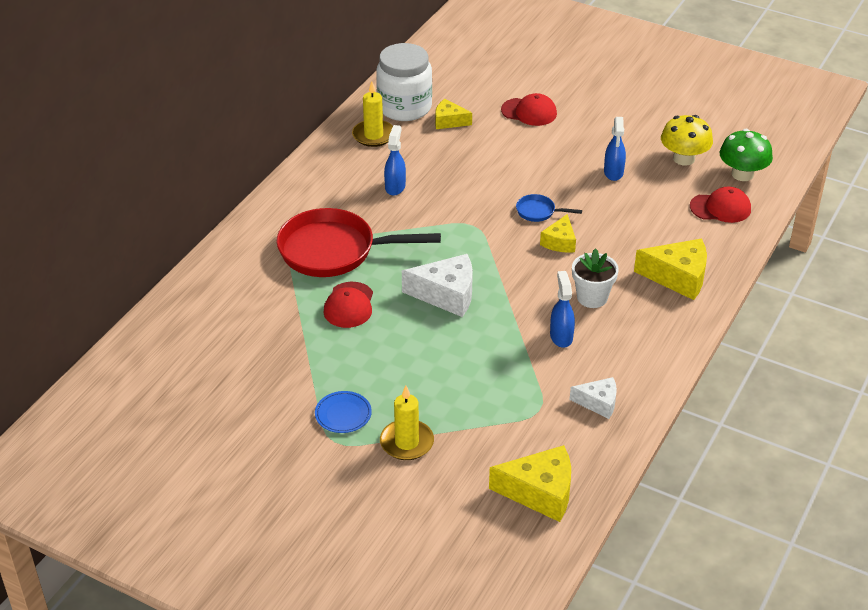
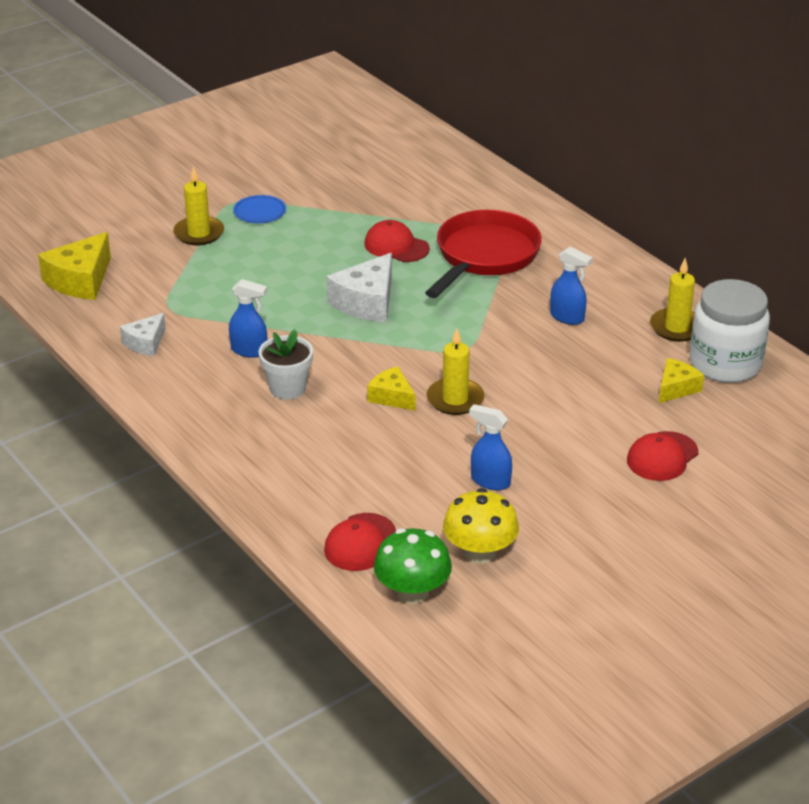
camera: 115 degrees right, 5 degrees down
(538, 212) = (455, 399): blue pan -> yellow candle
(678, 277) = (269, 459): yellow cheese -> none

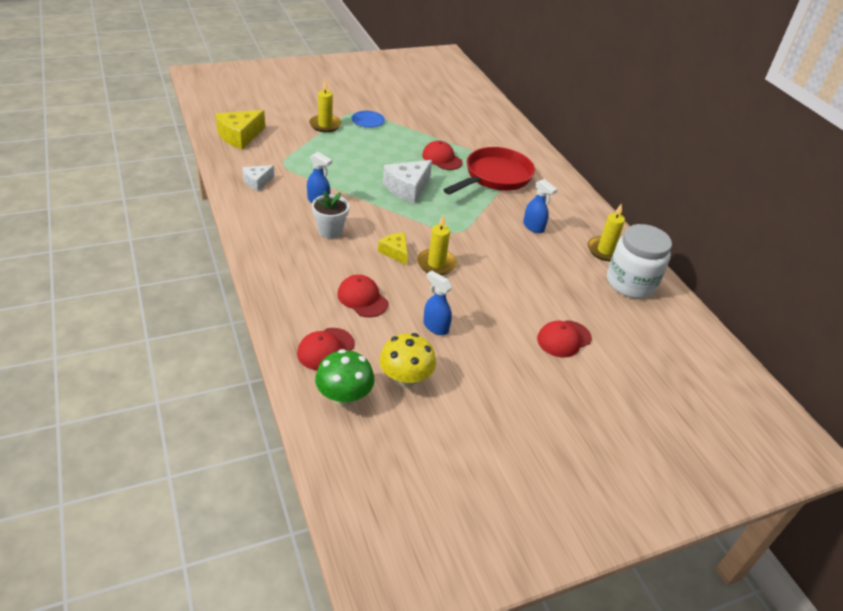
camera: 10 degrees right, 5 degrees up
(377, 468) = (362, 298): none -> red cap
(676, 388) = (591, 292): yellow cheese -> none

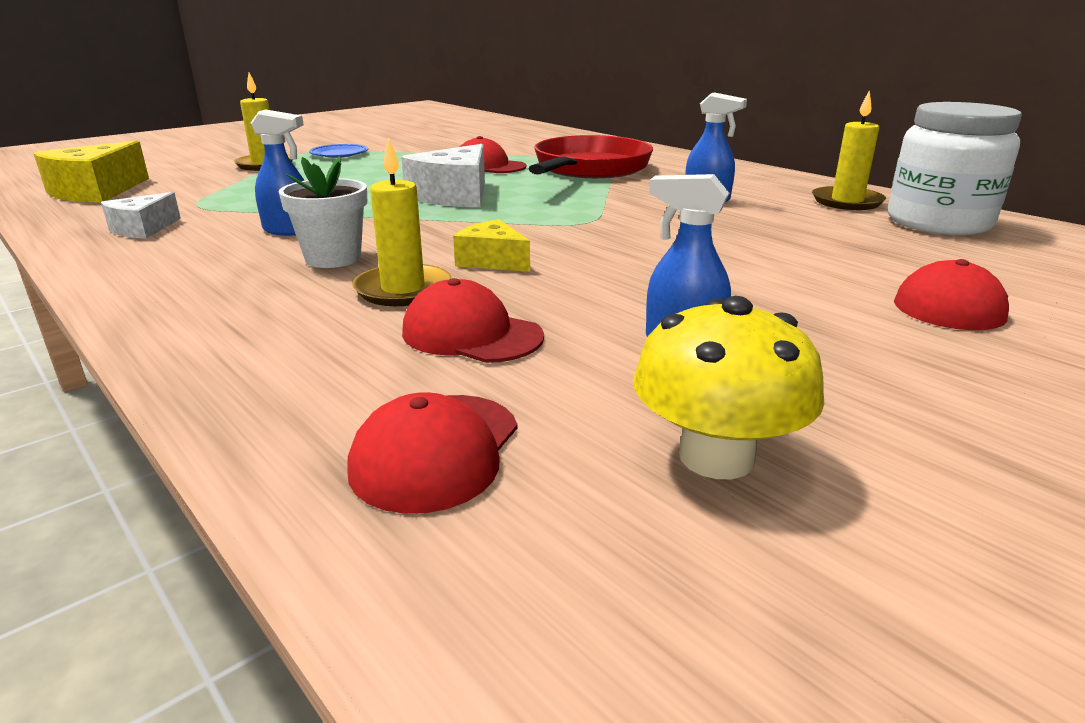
camera: 15 degrees left, 15 degrees down
(344, 396) = (577, 560): green mushroom -> none
(436, 264) = (588, 260): yellow candle -> yellow candle (403, 289)

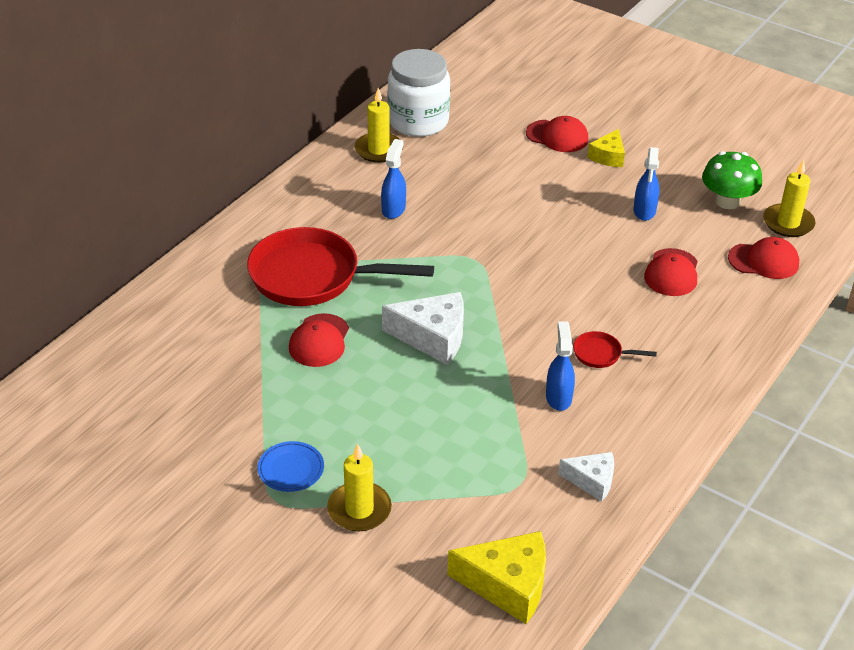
camera: 105 degrees left, 15 degrees up
(333, 258) = (601, 354): white flower pot -> red pan
(403, 289) = (633, 309): yellow candle -> yellow candle (788, 223)
(492, 261) = (572, 286): yellow cheese -> yellow cheese (608, 156)
(716, 456) = (727, 201): yellow mushroom -> green mushroom

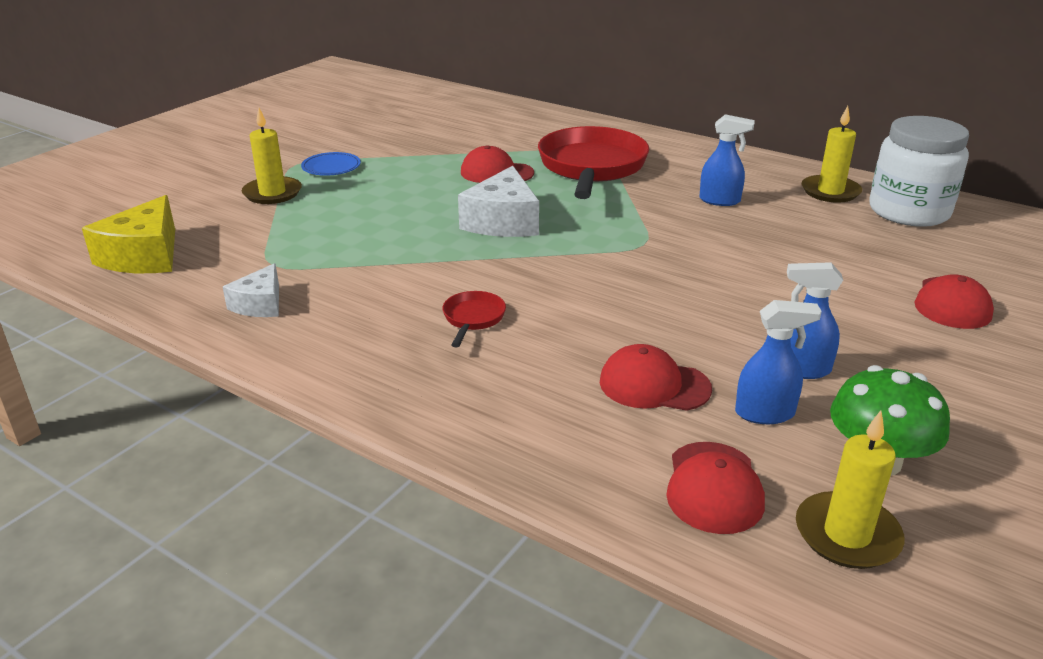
camera: 90 degrees right, 10 degrees down
(558, 397) = (399, 288): blue spray bottle -> blue spray bottle (765, 413)
(608, 156) = (931, 344): yellow cheese -> none

